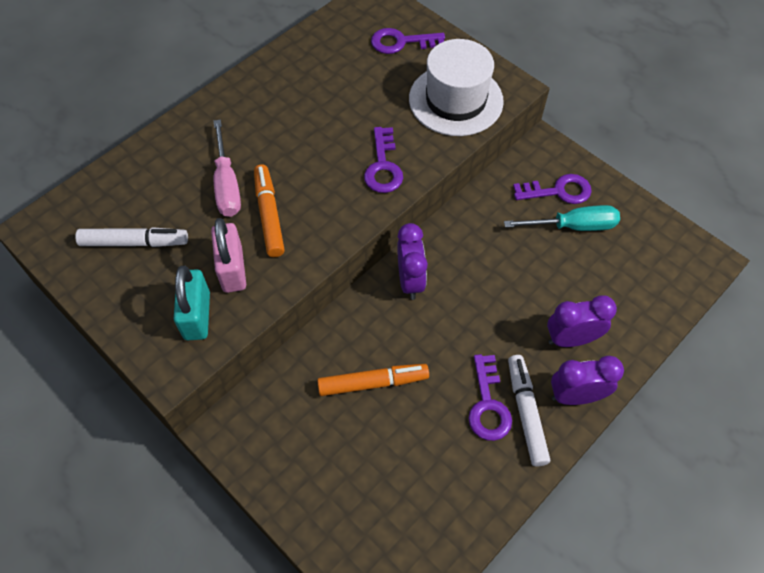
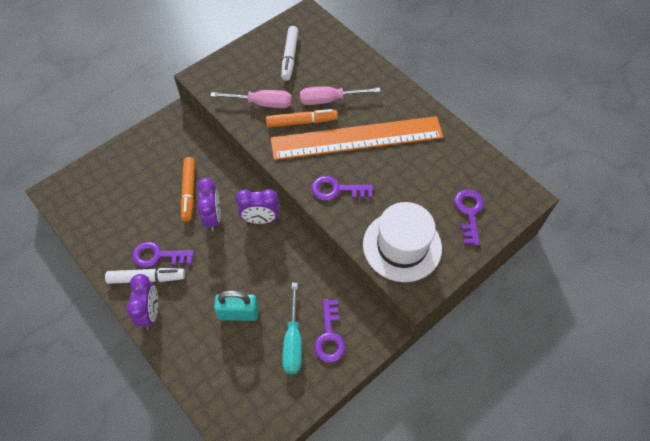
camera: 95 degrees right, 0 degrees up
(197, 315) = (232, 87): turquoise padlock -> turquoise padlock (238, 313)
(233, 269) = (262, 103): pink padlock -> pink screwdriver
(296, 150) = (356, 138): none -> orange ruler
(571, 339) = (194, 318): purple clock -> purple clock (213, 218)

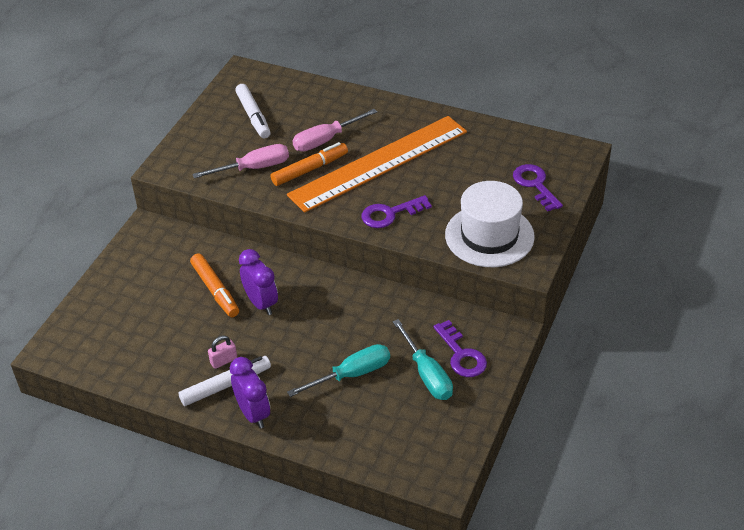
camera: 25 degrees left, 15 degrees down
(158, 256) = (223, 361): purple key -> pink padlock
(238, 313) = (352, 374): turquoise padlock -> turquoise screwdriver
(260, 219) = (315, 284): purple clock -> none

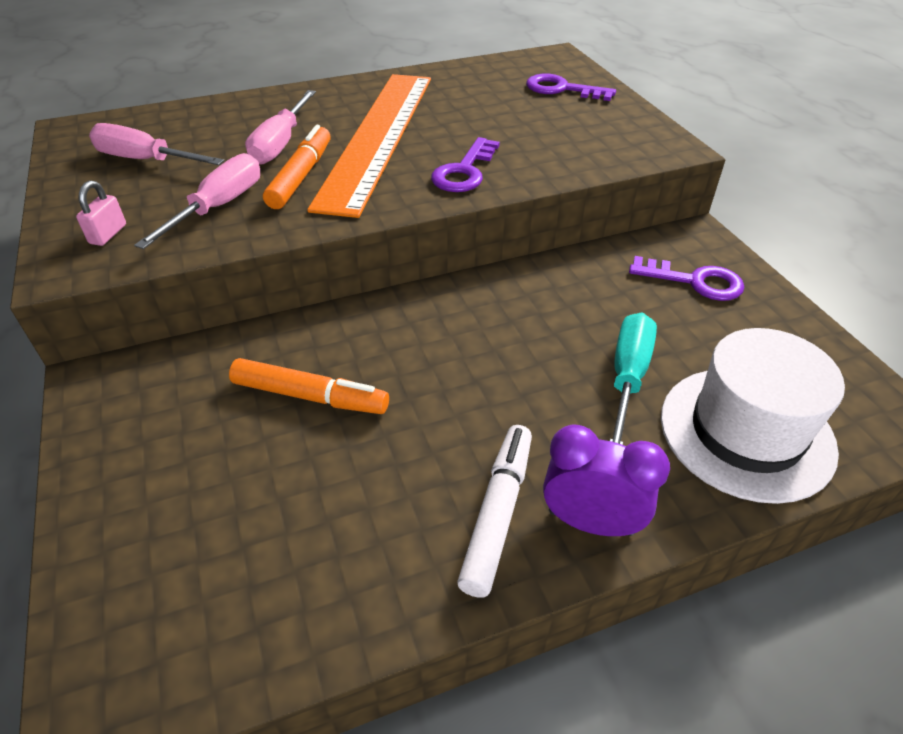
camera: 45 degrees left, 0 degrees up
(223, 361) = (447, 480): pink padlock -> pink padlock (108, 234)
(253, 116) = (145, 160): white marker -> pink screwdriver
(261, 303) = (398, 372): purple clock -> none
(427, 374) = (697, 321): turquoise screwdriver -> none
(489, 236) = (594, 142): white hat -> white hat (746, 432)

